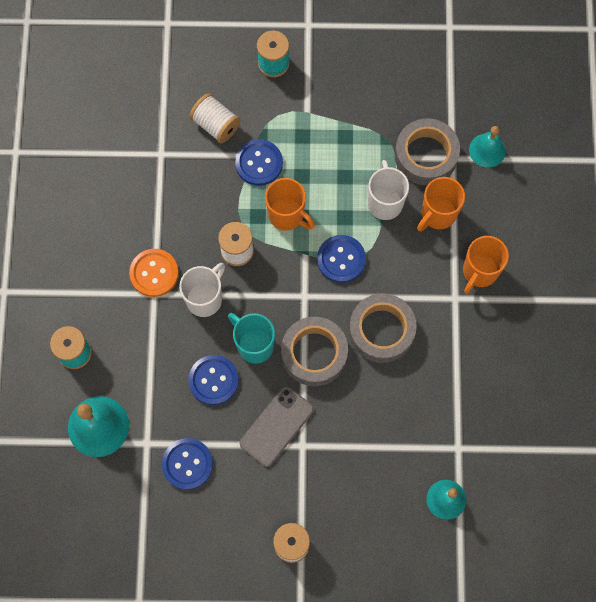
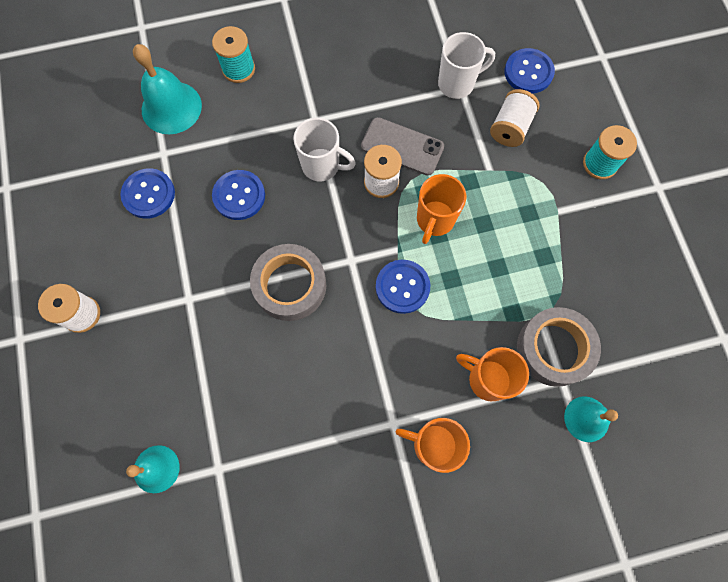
camera: 75 degrees right, 0 degrees up
(154, 273) = (335, 114): orange button -> none
(254, 345) = (285, 224): turquoise mug -> none
(259, 163) = (483, 178): blue button -> blue button (528, 72)
(276, 426) = (203, 268): grey phone -> grey phone (402, 147)
(381, 330) = (333, 350): grey tape -> none
(385, 202) = (483, 317): white mug -> white mug (457, 84)

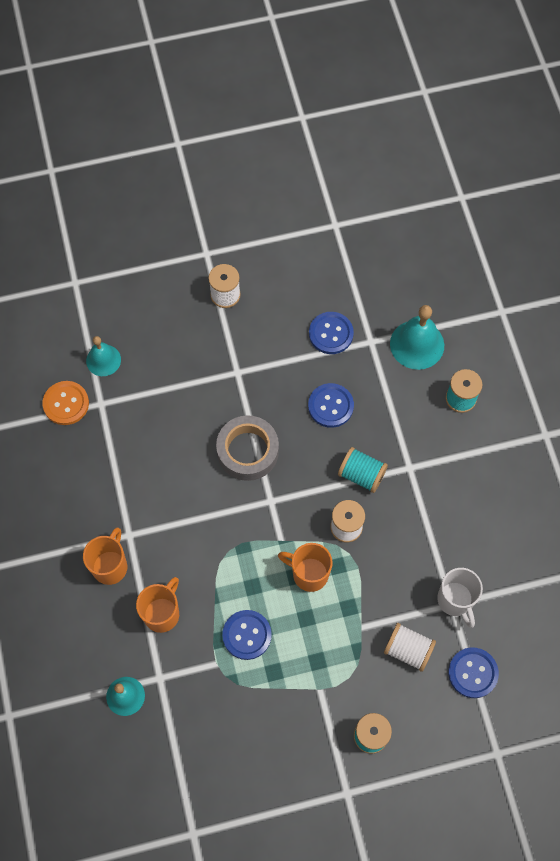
camera: 90 degrees right, 5 degrees down
(215, 517) = (66, 403): none -> orange button
(322, 166) = (361, 475): white mug -> turquoise spool
(402, 147) = (383, 546): grey phone -> none
(402, 287) = (245, 544): blue button -> blue button (247, 635)
(554, 349) = (187, 673): grey tape -> none

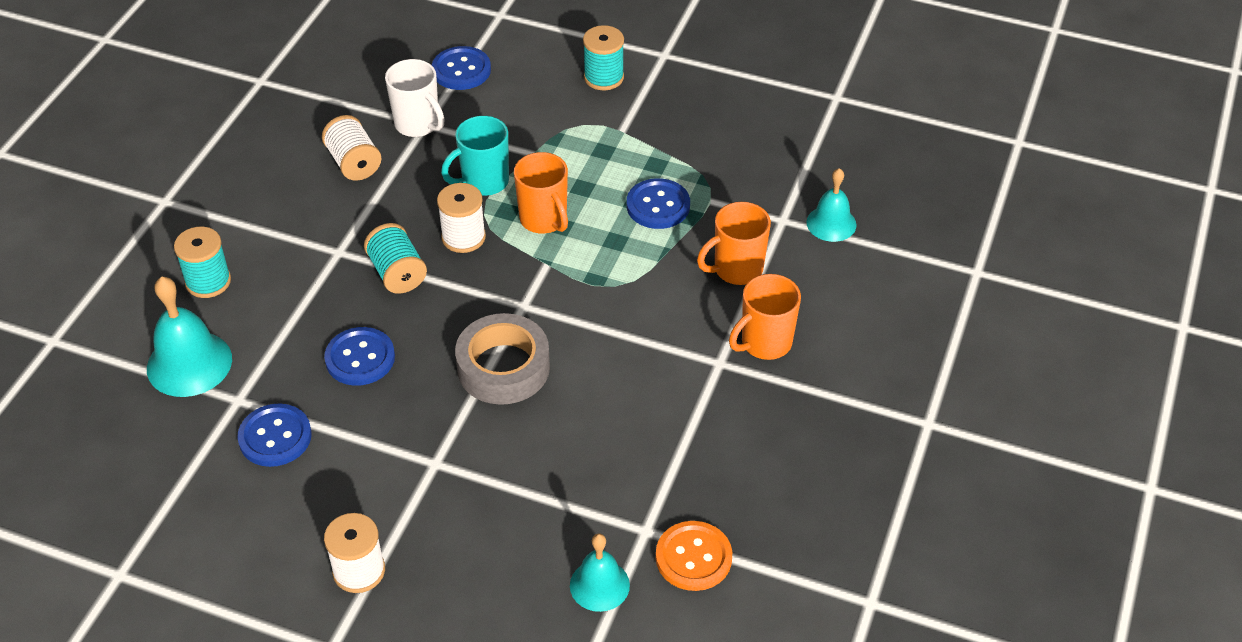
camera: 145 degrees left, 20 degrees down
(371, 580) = (483, 182): none -> turquoise mug
(408, 650) = (504, 114): white spool -> white spool (354, 163)
(455, 600) = (418, 125): white mug -> white mug turned 120 degrees clockwise

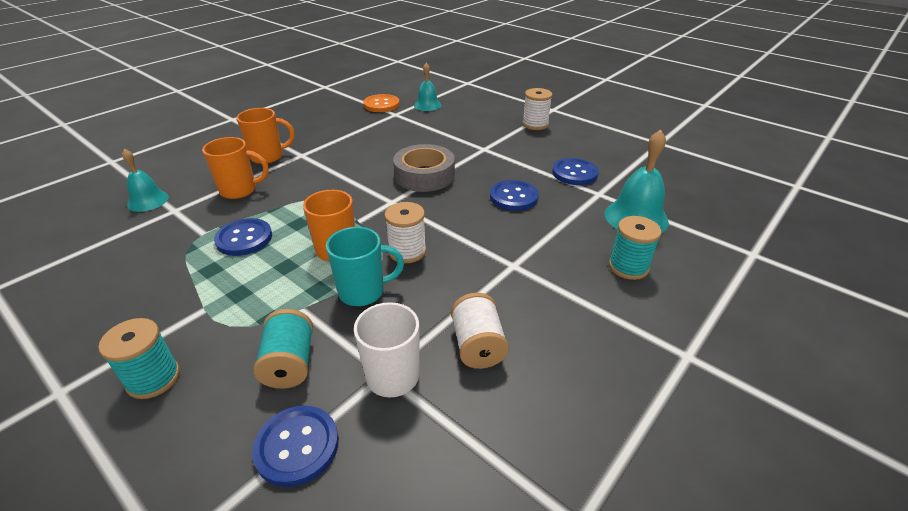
camera: 160 degrees left, 10 degrees down
(397, 273) = (470, 239): turquoise spool -> turquoise spool (290, 364)

